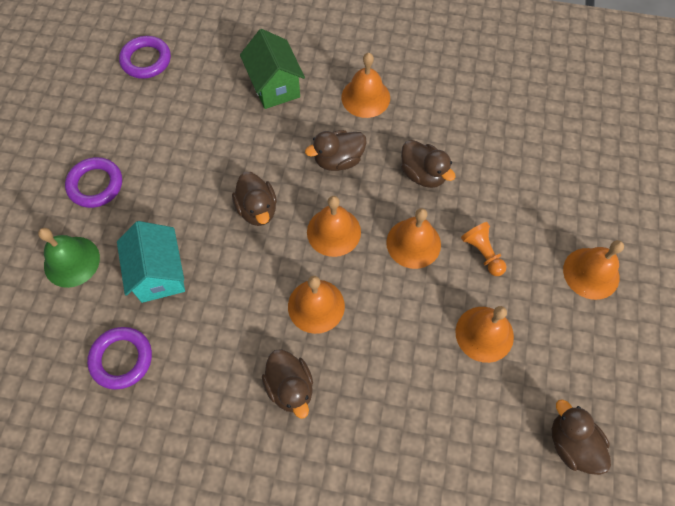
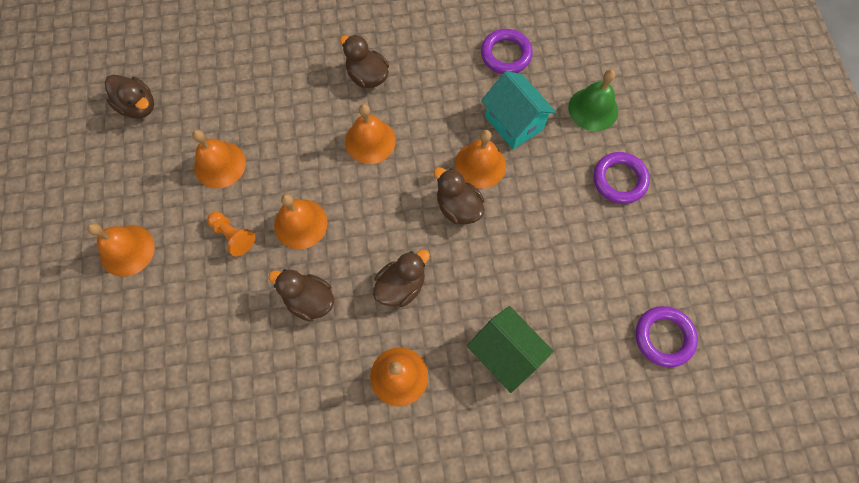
camera: 160 degrees right, 5 degrees up
(333, 232) = (378, 210): orange bell -> orange bell (480, 165)

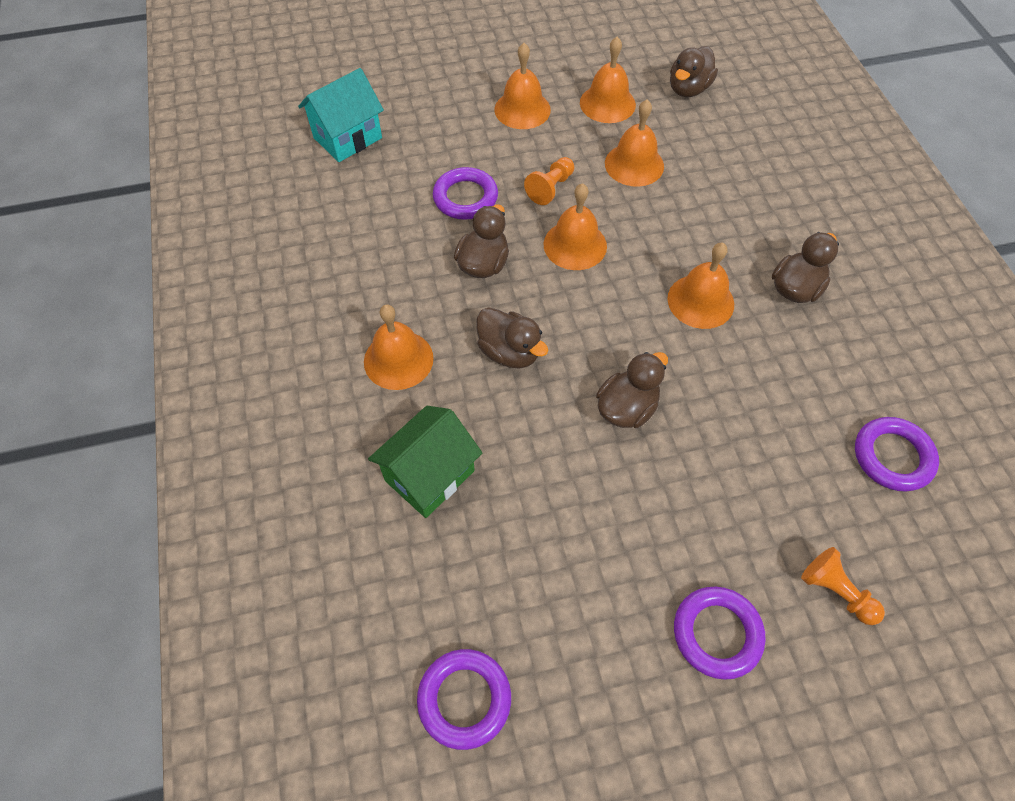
camera: 85 degrees right, 10 degrees down
(230, 310) = (465, 198): none -> purple ring
(480, 165) = (696, 431): orange bell -> orange bell (607, 103)
(514, 123) = (776, 473): turquoise house -> turquoise house (348, 138)
(593, 109) = (835, 591): green bell -> orange pawn

